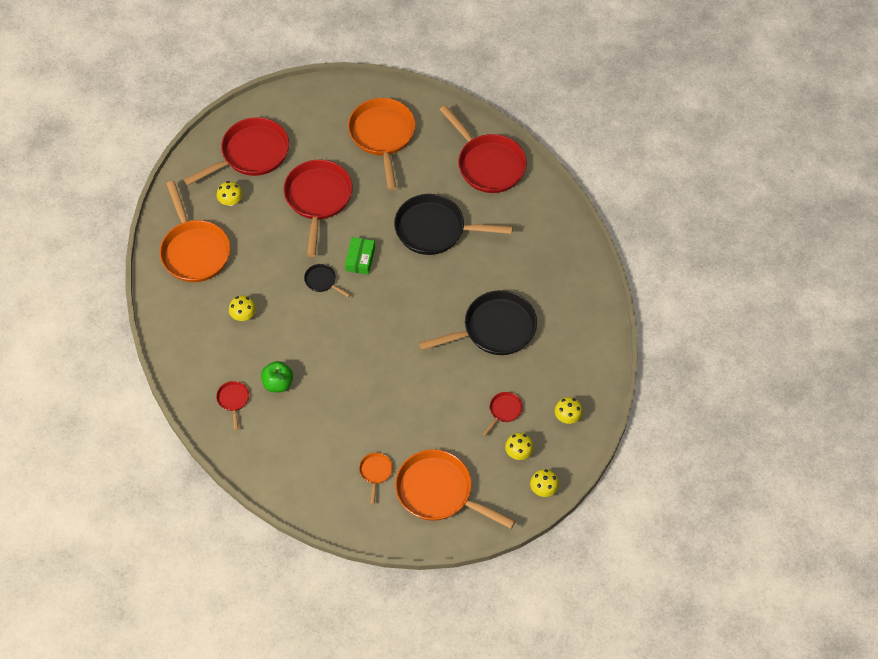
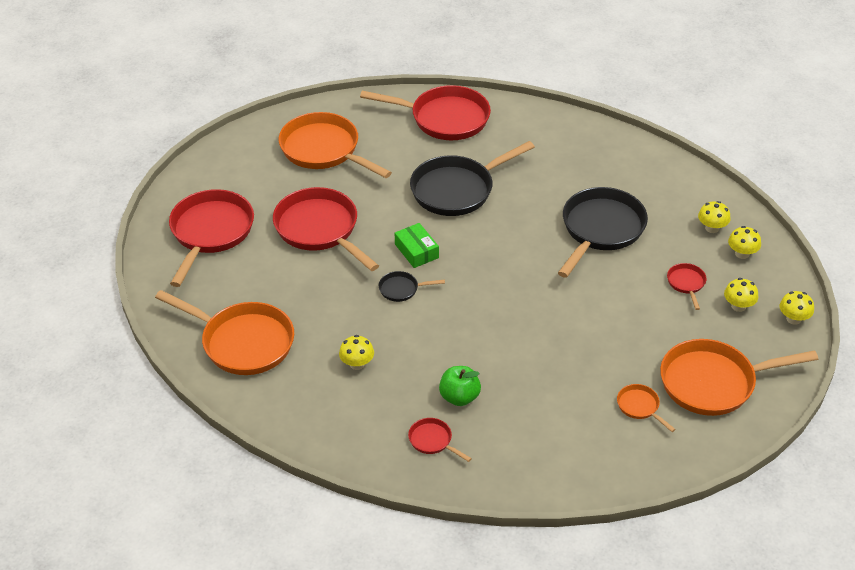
camera: 40 degrees left, 15 degrees down
(231, 201) = (233, 280): yellow mushroom -> yellow mushroom (712, 228)

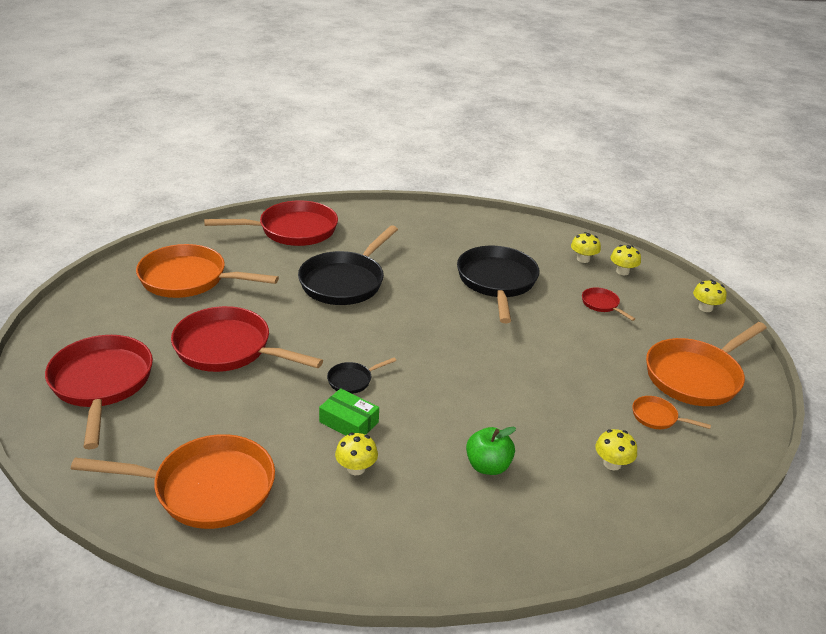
camera: 30 degrees left, 10 degrees down
(416, 251) = (343, 342): green box -> green box (349, 422)
(432, 441) = (495, 522): red pan -> none
(738, 306) = (656, 310): yellow mushroom -> yellow mushroom (612, 463)

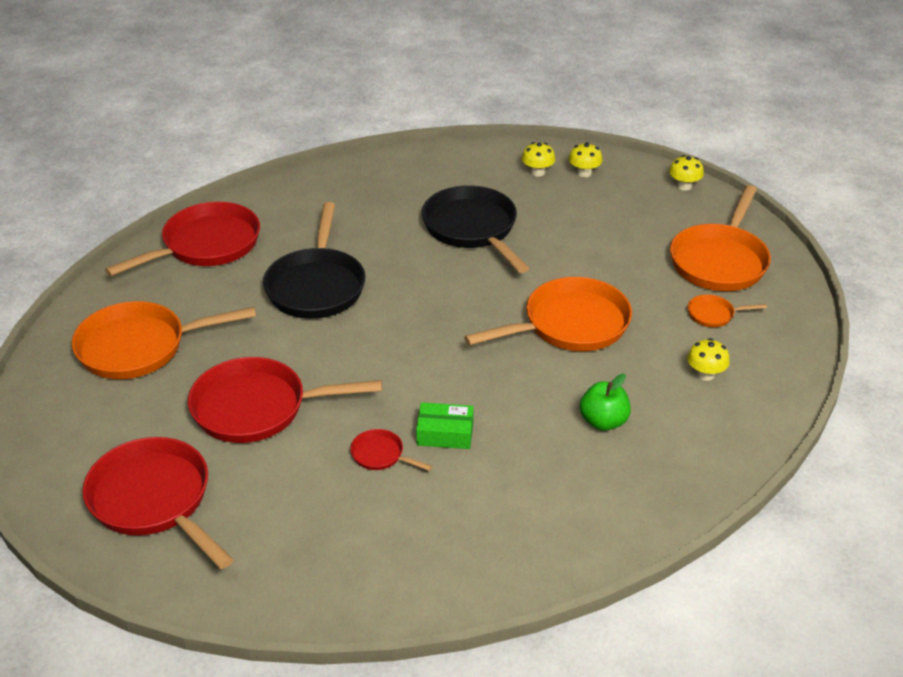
camera: 25 degrees left, 5 degrees up
(207, 488) = (364, 555): orange pan -> orange pan (570, 325)
(352, 380) = (413, 390): black pan -> none
(356, 468) = (488, 474): yellow mushroom -> none
(601, 304) = (589, 217): red pan -> red pan (380, 455)

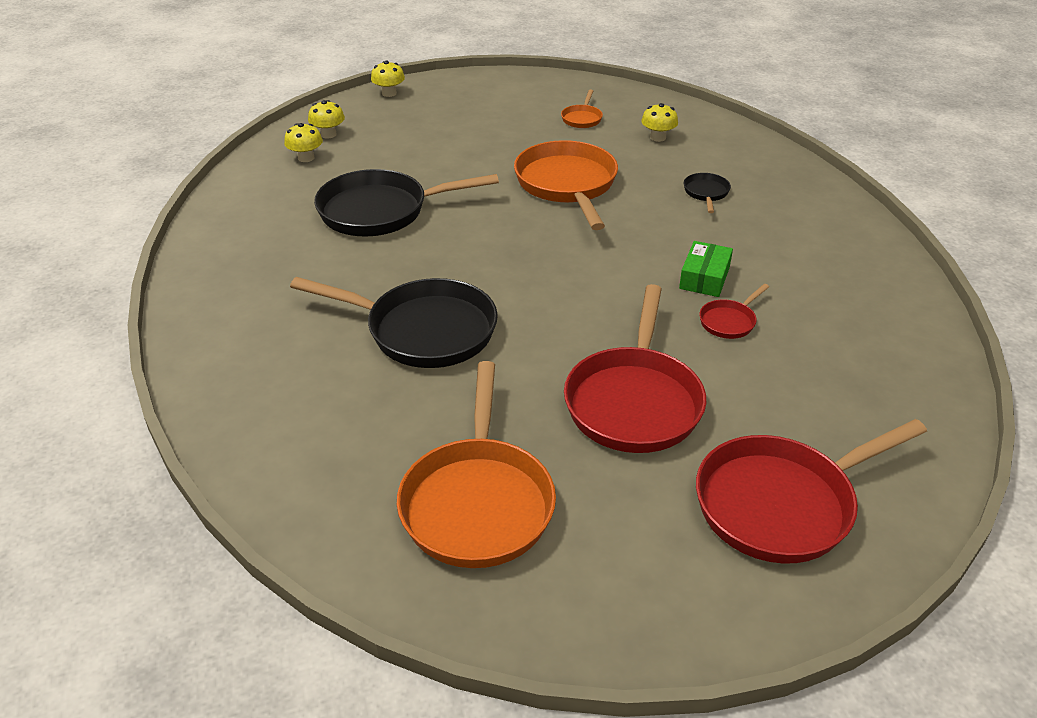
camera: 75 degrees left, 0 degrees up
(206, 245) = (276, 418): red pan -> none
(603, 422) = (706, 193): green apple -> black pan
(720, 261) = (510, 101): orange pan -> none

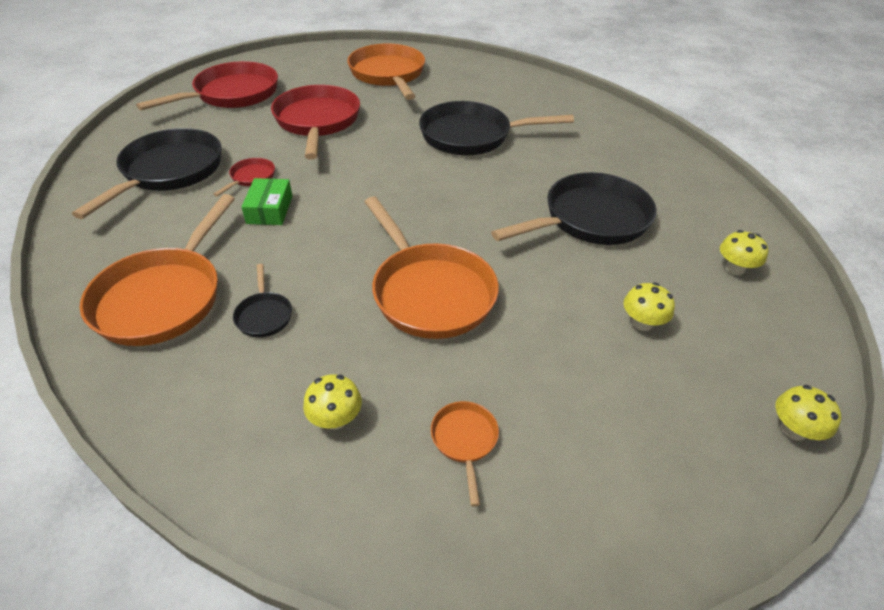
camera: 160 degrees right, 5 degrees up
(328, 134) = (759, 312): yellow mushroom -> yellow mushroom (642, 323)
(794, 218) = (163, 297): none -> orange pan
(838, 350) = (169, 172): none -> black pan

